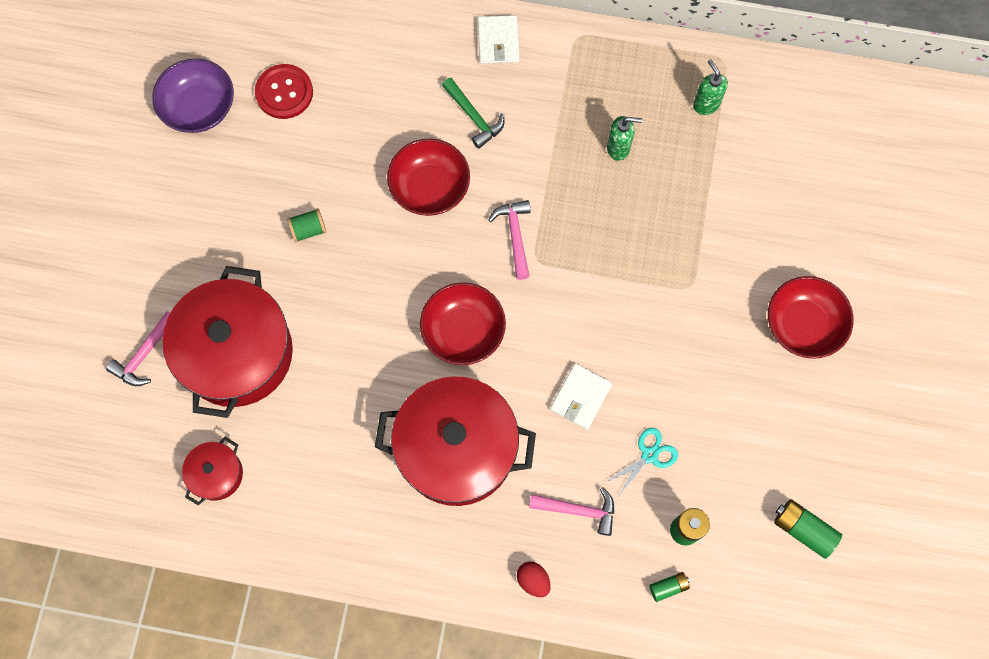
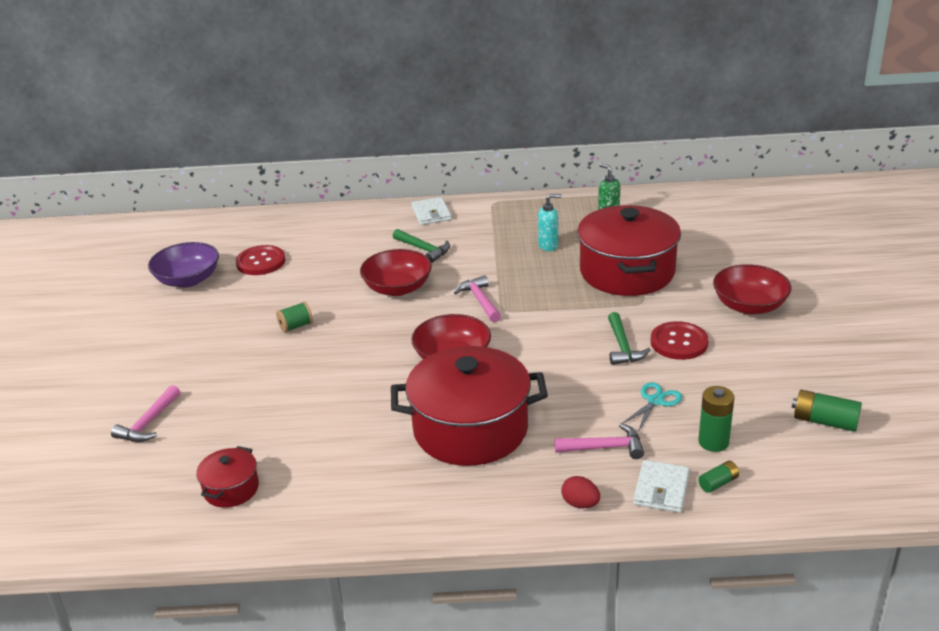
camera: 10 degrees left, 40 degrees down
(237, 353) = (241, 407): red pot -> red pot (627, 272)
(581, 397) = (575, 378): white wallet -> white wallet (661, 489)
(618, 148) = (548, 246): green soap dispenser -> turquoise soap dispenser
(644, 359) = (622, 346): none -> green hammer
(705, 368) = (679, 342): none -> red button

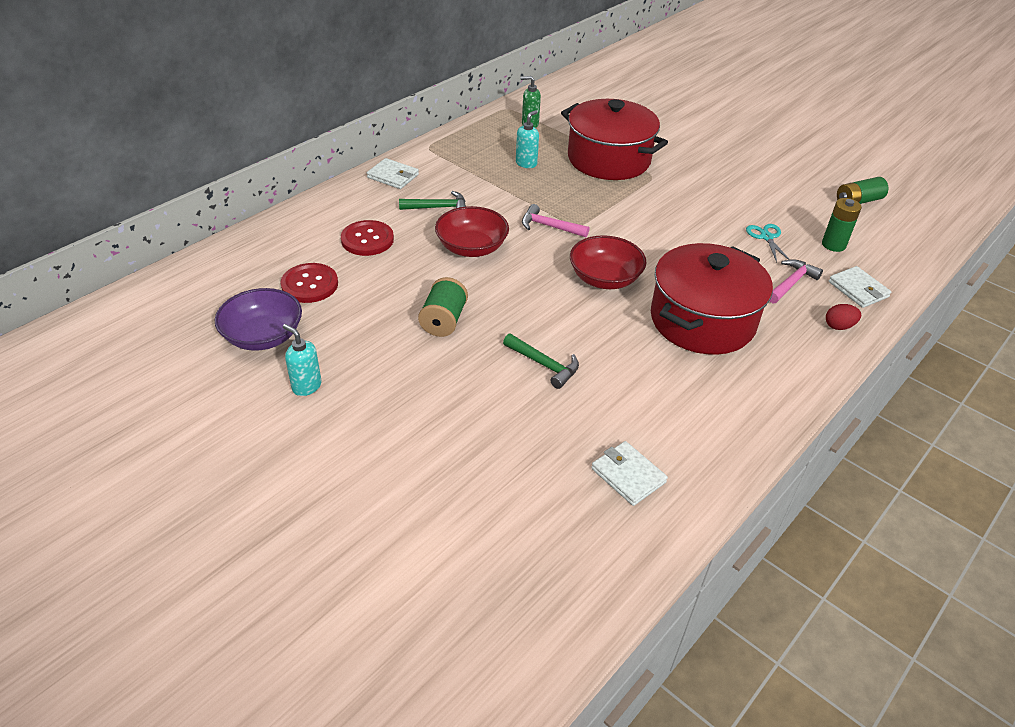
camera: 50 degrees left, 10 degrees up
(149, 423) = (464, 476): pink hammer -> none
(161, 321) = (306, 386): none -> turquoise soap dispenser
(231, 489) = (628, 475): red pot -> white wallet
(296, 326) = (443, 321): green spool -> green spool, size x1.50
(622, 346) = (691, 212): green hammer -> green hammer (544, 365)
(679, 342) = (716, 192): red button -> red button (367, 240)
(718, 483) = (874, 267): green battery -> none
(749, 306) = (712, 149): red bowl -> none

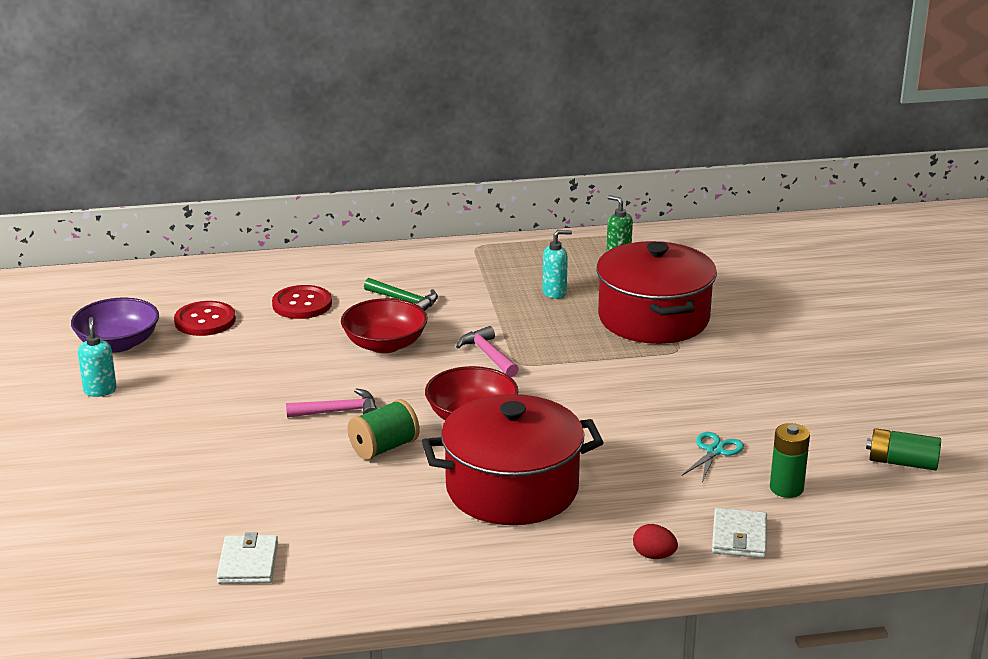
camera: 40 degrees right, 15 degrees down
(393, 176) = (403, 260): white wallet -> none
(443, 321) = (272, 390): green spool -> green spool (384, 448)
(544, 365) = (305, 457): green hammer -> none
(791, 283) = (668, 500): pink hammer -> pink hammer (338, 411)

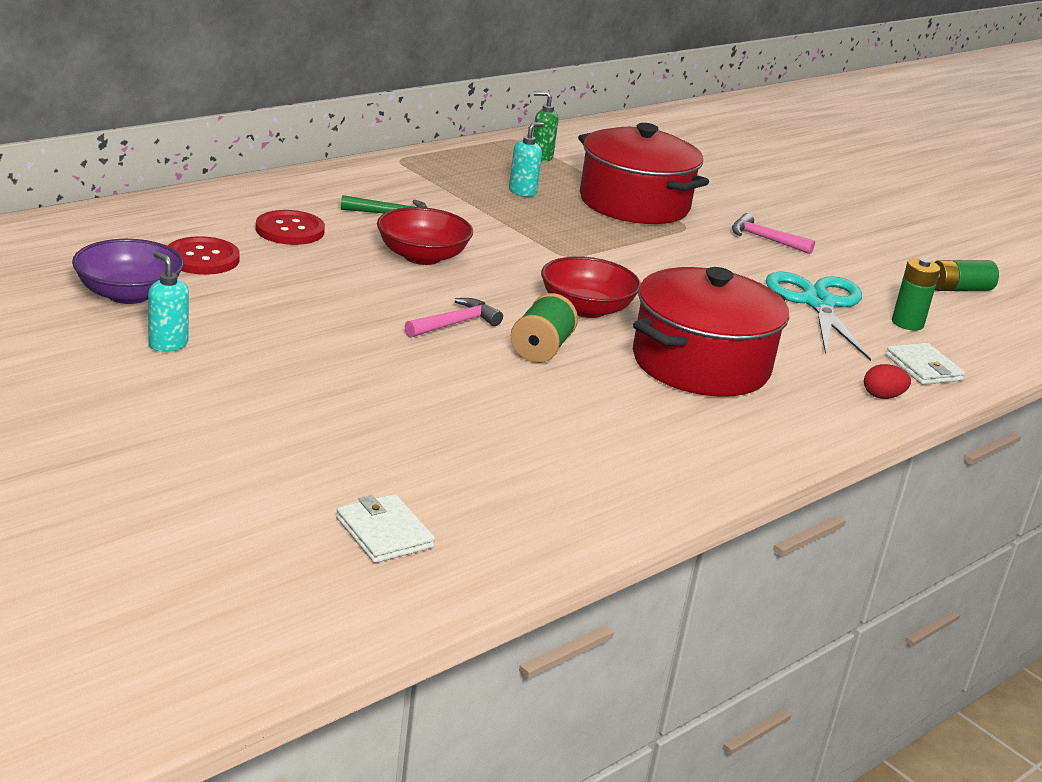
camera: 35 degrees left, 0 degrees up
(248, 563) = (548, 482): white wallet -> white wallet (384, 533)
(488, 355) = (531, 252): pink hammer -> pink hammer (765, 239)
(714, 451) = (819, 303): turquoise scissors -> turquoise scissors, size x2.07

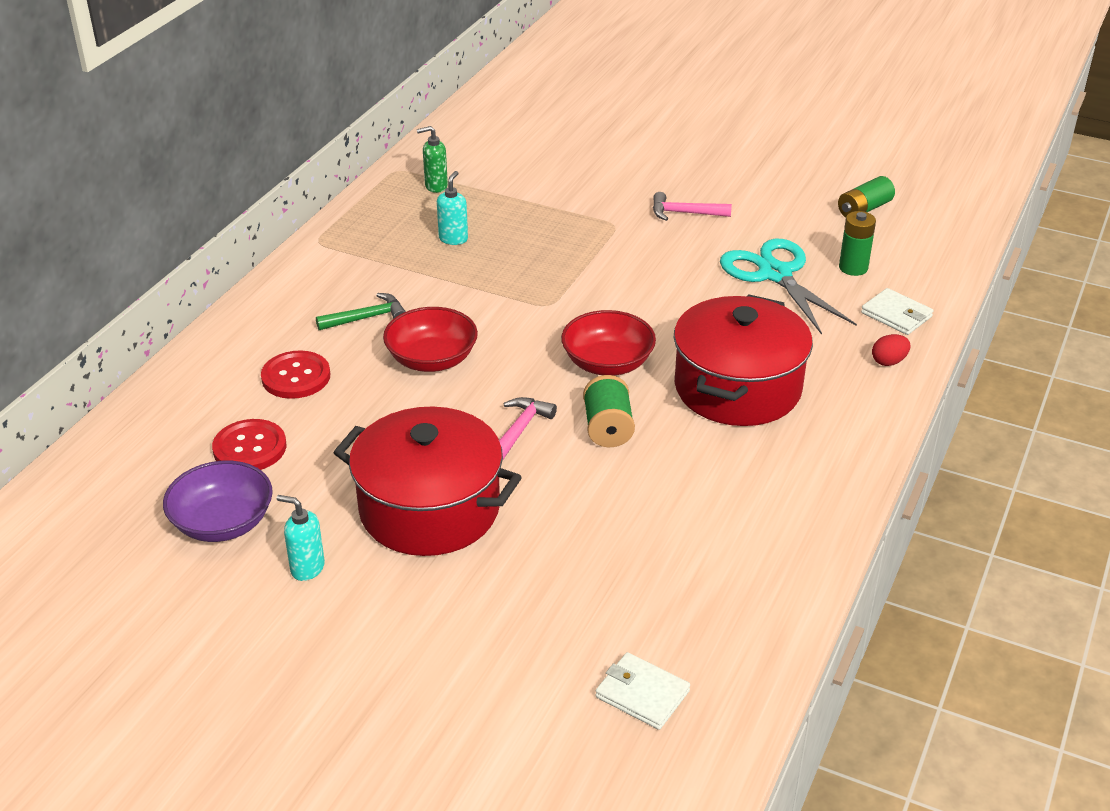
camera: 20 degrees left, 10 degrees up
(634, 204) = (554, 214): red pot -> red pot (429, 509)

